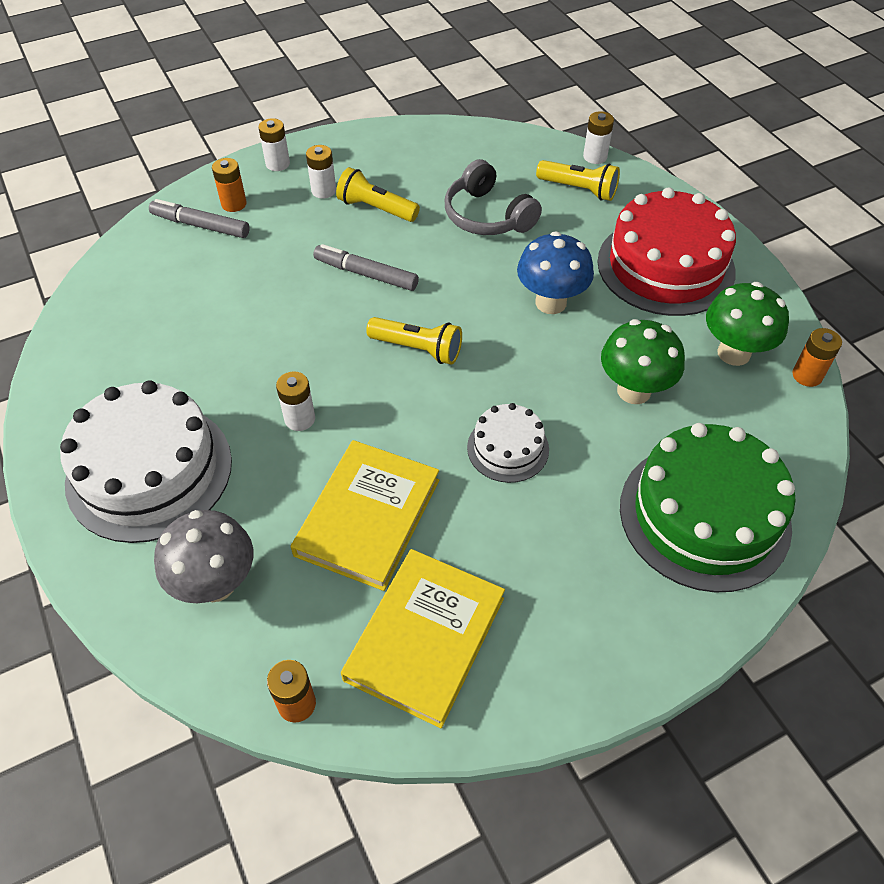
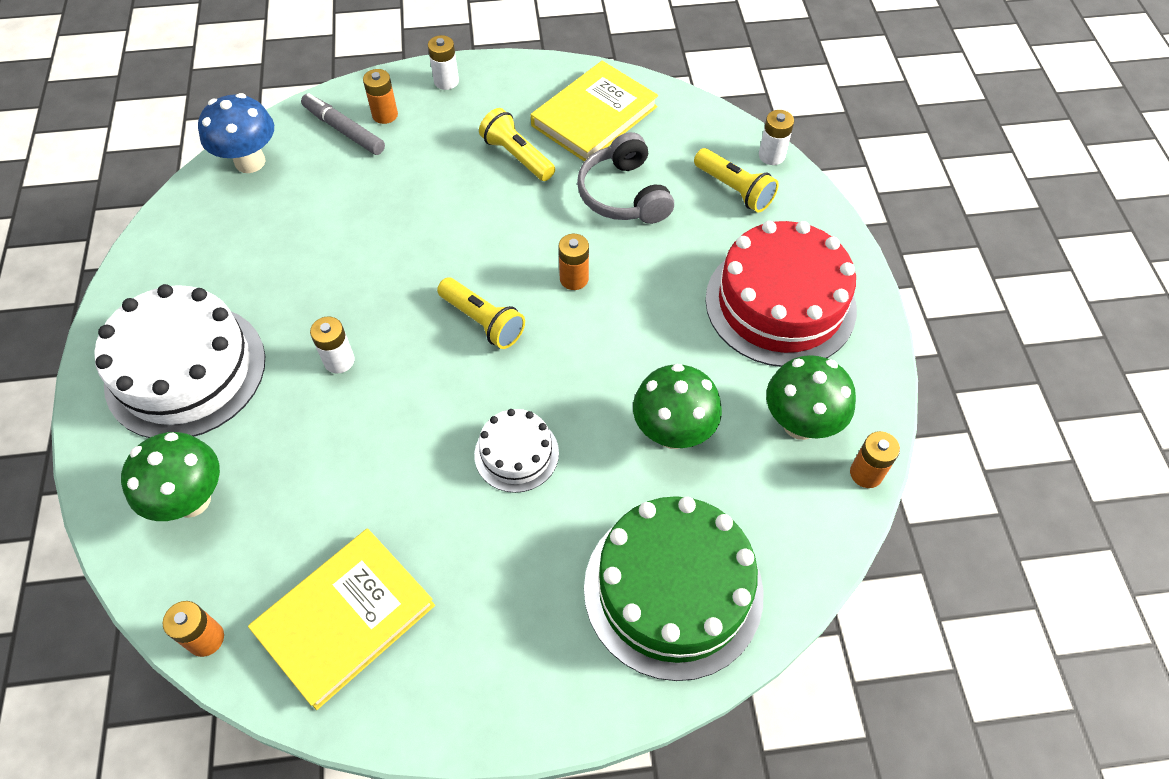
camera: 20 degrees right, 5 degrees up
(216, 584) = (191, 500): grey mushroom -> green mushroom
(323, 190) = (476, 123): white battery -> none
(366, 274) = (473, 226): grey marker -> none
(368, 517) = (353, 481): yellow book -> yellow book (594, 116)
(480, 293) = (574, 279): none -> orange battery
(550, 302) = (638, 310): blue mushroom -> blue mushroom (250, 162)

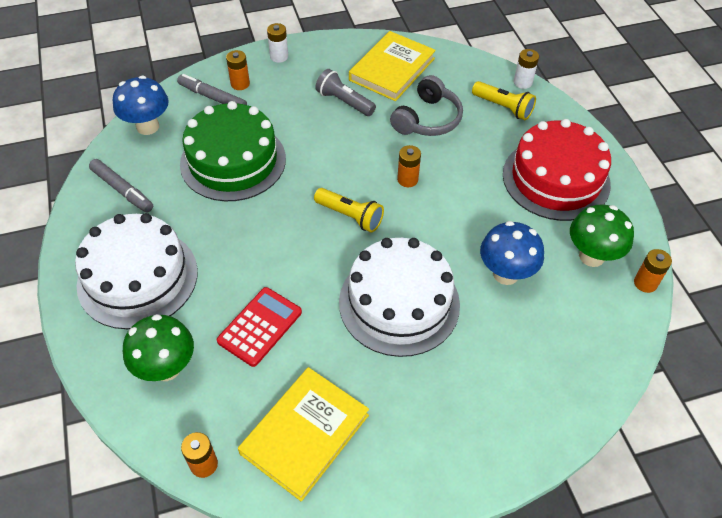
camera: 10 degrees left, 5 degrees down
(196, 247) = (122, 190): none -> grey marker
(324, 460) = (260, 326): none -> red calculator
(339, 360) = (252, 256): white battery -> none
(516, 453) = (399, 303): white cake -> white cake, size x1.95
(517, 156) = (344, 102): yellow flashlight -> grey flashlight
(624, 194) = (427, 119): grey headphones -> grey headphones turned 120 degrees counterclockwise
(673, 432) = (505, 274): green mushroom -> blue mushroom
(673, 589) = (535, 379): green cake -> green cake (233, 161)

